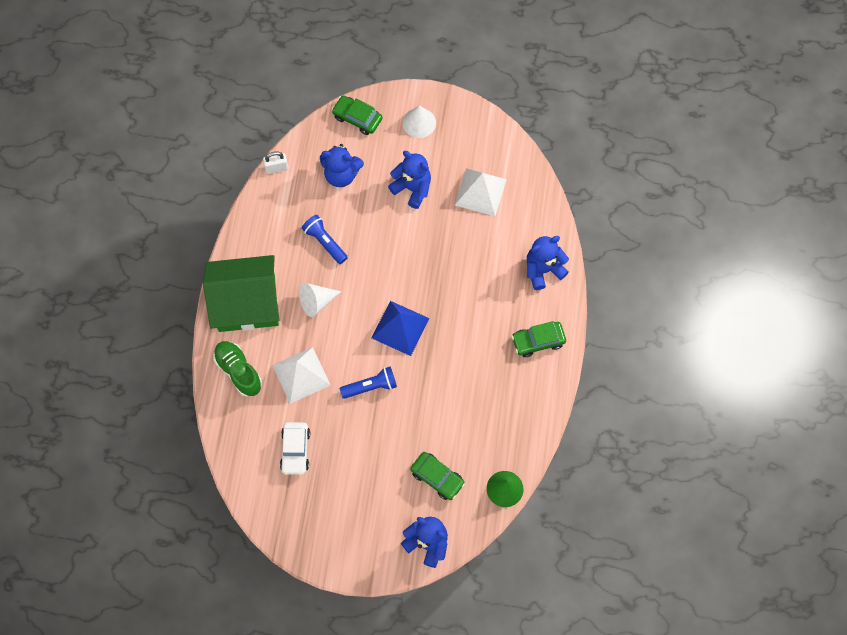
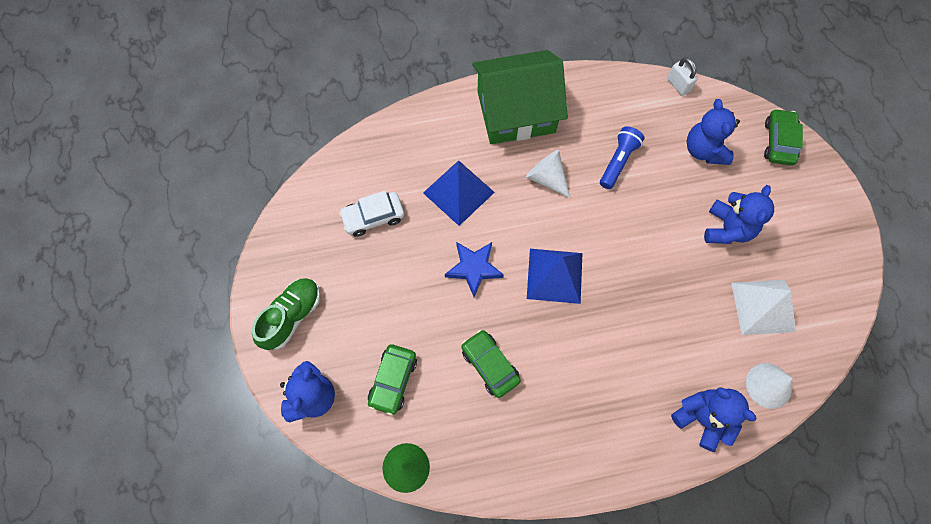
camera: 70 degrees right, 0 degrees up
(238, 371) = (439, 131): green shoe -> green shoe (292, 316)
(247, 303) = (516, 112): green house -> green house turned 75 degrees counterclockwise
(301, 375) = (458, 192): white pyramid -> blue pyramid
(371, 386) = (474, 268): blue flashlight -> blue star
(419, 122) = (810, 207): white cone -> white cone (768, 385)
(538, 341) = (607, 444): green car -> green car (490, 365)

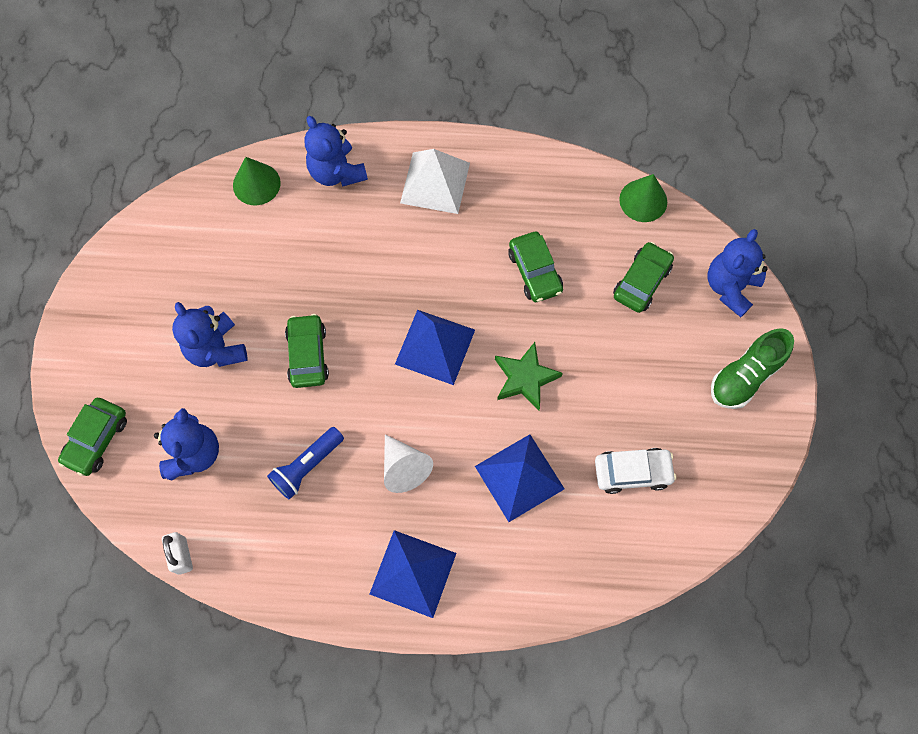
camera: 165 degrees left, 0 degrees up
(474, 268) = (525, 378): blue star -> green star
(516, 112) = (413, 573): green house -> blue pyramid
(653, 242) = (307, 355): none -> green car
(727, 229) = (216, 349): blue teddy bear -> blue teddy bear turned 60 degrees counterclockwise
(763, 306) = (222, 257): white pyramid -> white pyramid (435, 183)
(768, 385) = (256, 184): white cone -> green cone

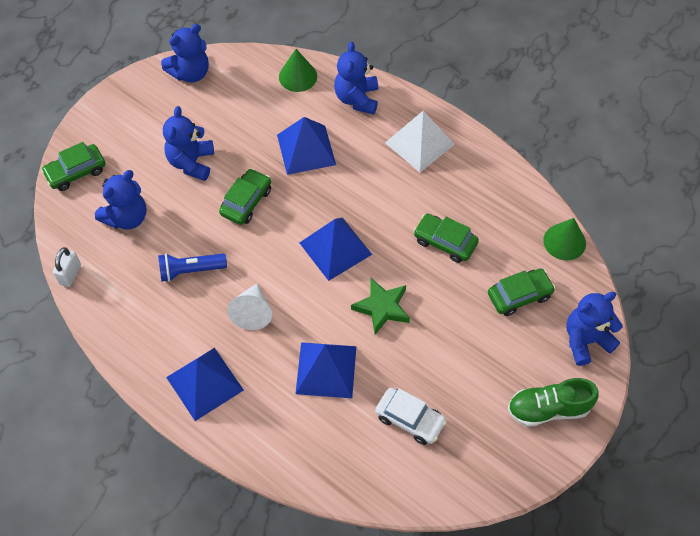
camera: 35 degrees right, 10 degrees down
(136, 249) = (190, 73): none -> blue teddy bear
(326, 259) = (306, 149): none -> blue pyramid
(535, 272) = (445, 242): green car -> green car turned 105 degrees clockwise

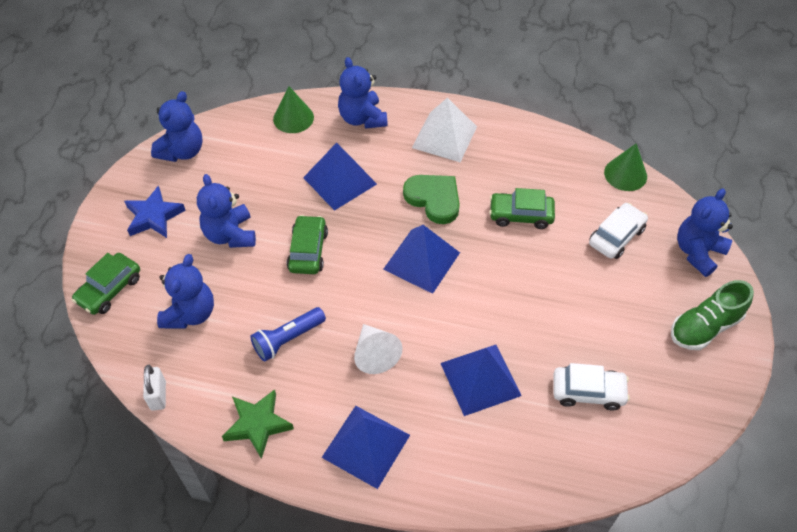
camera: 25 degrees left, 5 degrees down
(139, 123) = (154, 216): none -> blue star
(377, 198) = (434, 199): none -> green heart
(382, 307) = (499, 298): green star -> green star (258, 424)
(519, 295) = (616, 236): green car -> white car

